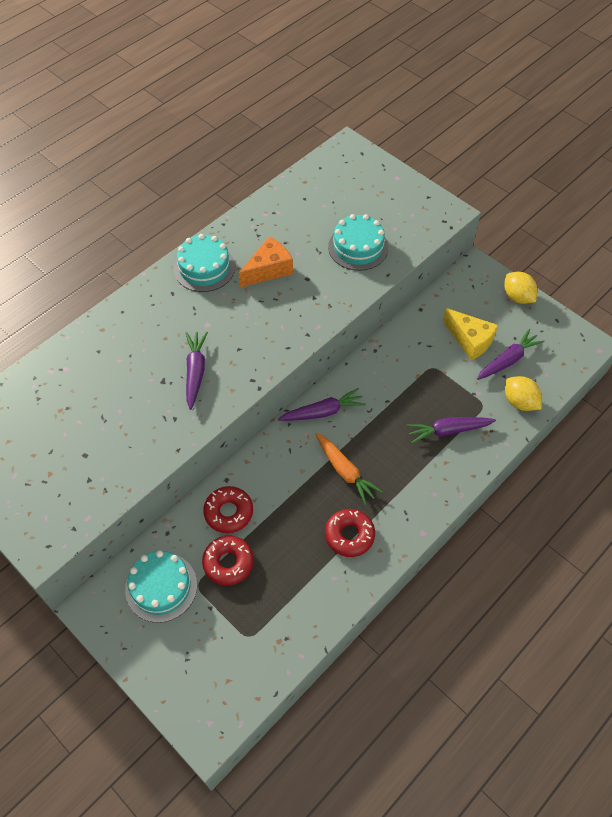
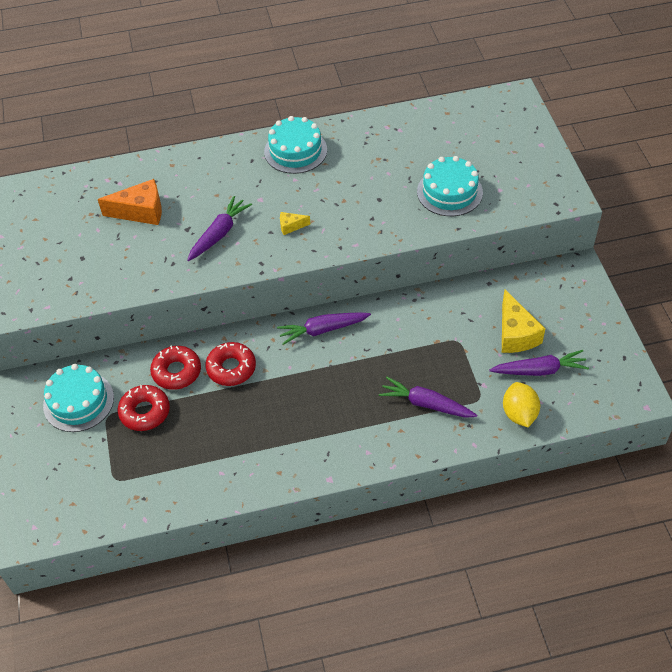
camera: 35 degrees right, 5 degrees down
(252, 336) = (291, 226): none -> yellow cheese
(268, 270) = (350, 176): orange cheese -> orange cheese (141, 211)
(323, 412) = (322, 330): purple carrot -> purple carrot turned 150 degrees clockwise
(345, 471) = (302, 390): orange carrot -> none
(349, 535) = (262, 445): red donut -> red donut (231, 368)
(517, 297) = (599, 316): yellow lemon -> none

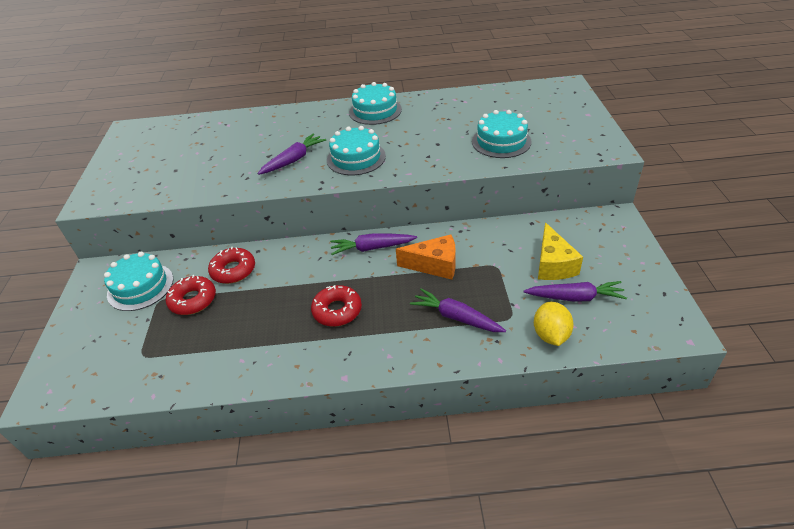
camera: 10 degrees right, 10 degrees down
(141, 211) = (236, 143): orange cheese -> orange cheese (434, 265)
(231, 368) = (282, 271): red donut -> red donut (337, 310)
(291, 226) = (356, 158): yellow cheese -> turquoise cake

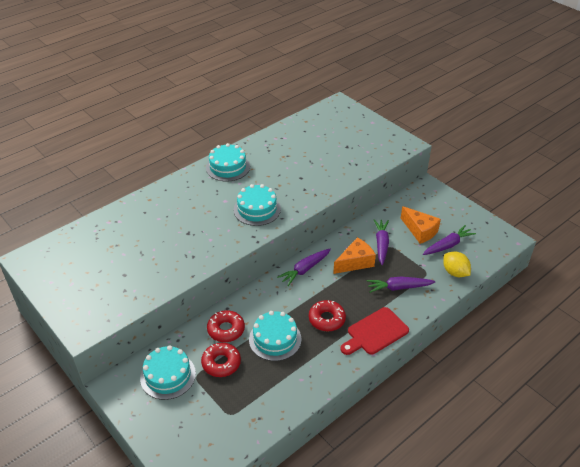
camera: 40 degrees left, 0 degrees up
(293, 160) = (212, 229): purple carrot -> purple carrot (381, 244)
(373, 354) = (375, 332): none -> red cutting board
(501, 141) = (340, 161): turquoise cake -> turquoise cake (275, 339)
(553, 264) = (420, 231): yellow cheese -> orange cheese

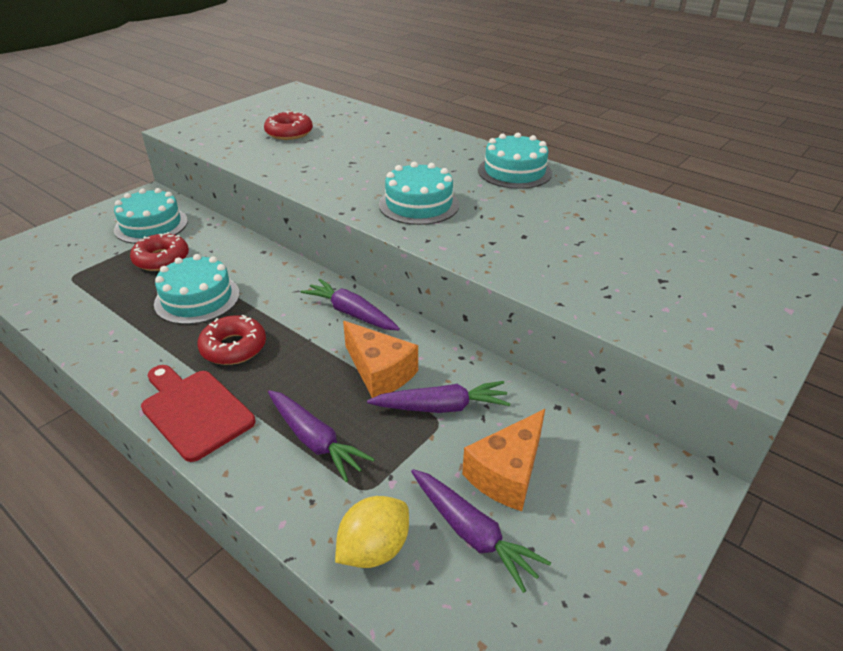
camera: 80 degrees right, 5 degrees down
(226, 330) = (222, 255): red donut -> red donut (289, 133)
(398, 287) = (315, 441): purple carrot -> purple carrot turned 150 degrees clockwise

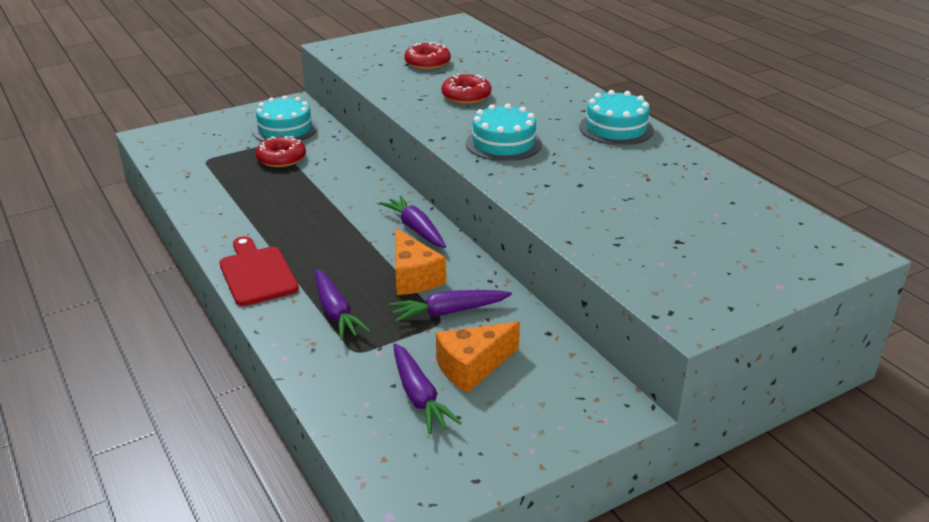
camera: 20 degrees right, 5 degrees down
(197, 298) = (296, 194): turquoise cake -> none
(233, 347) = (307, 236): red donut -> red donut (466, 96)
(374, 549) = (341, 388): yellow lemon -> none
(441, 407) = (449, 312): purple carrot -> purple carrot turned 150 degrees clockwise

